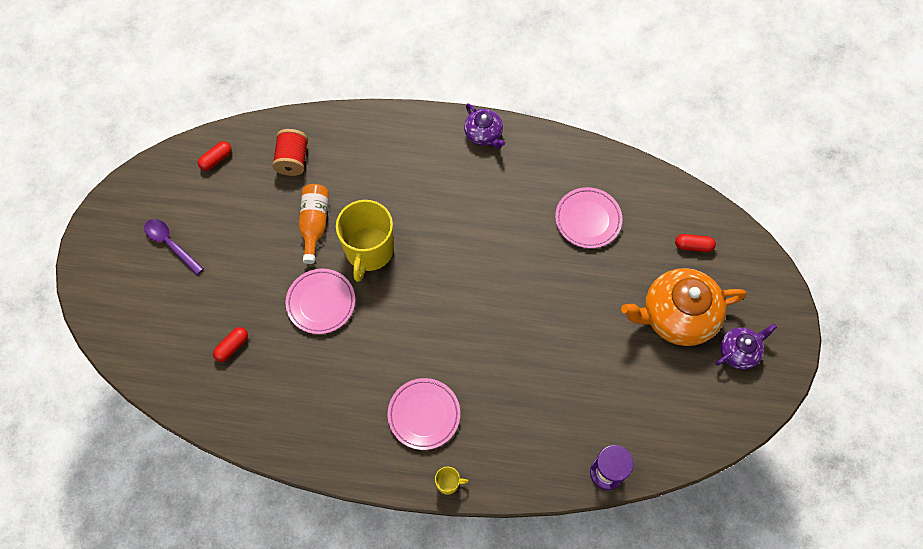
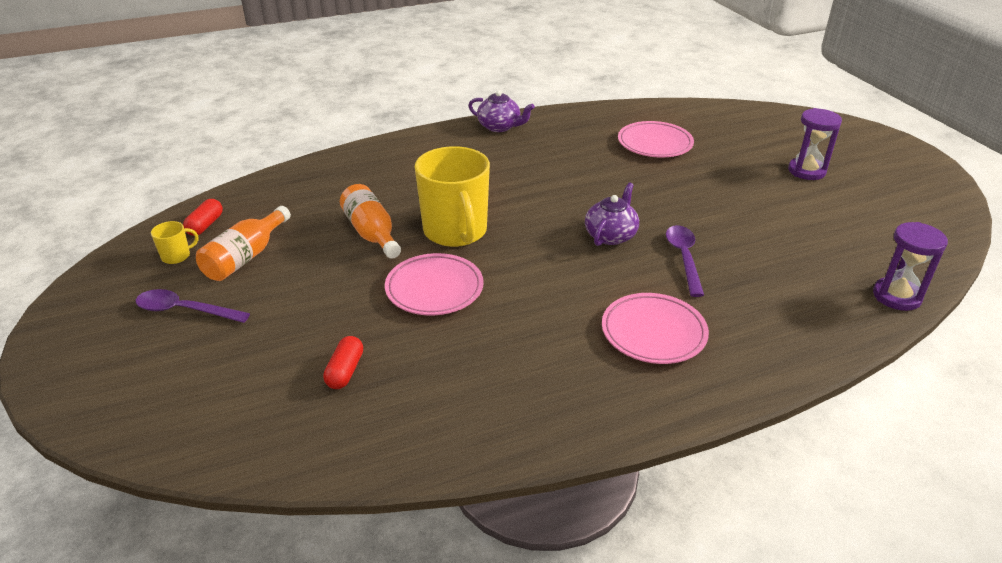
camera: 30 degrees left, 30 degrees down
(226, 208) = (245, 257): none -> orange bottle
(293, 160) = (305, 198): red spool -> none
(448, 483) = (750, 380): yellow mug -> yellow mug (177, 256)
(499, 360) = (684, 258): none -> purple spoon
(677, 316) = (806, 171): orange teapot -> purple hourglass
(693, 246) = (763, 130): red capsule -> none
(739, 351) = (886, 173): purple teapot -> purple teapot (611, 235)

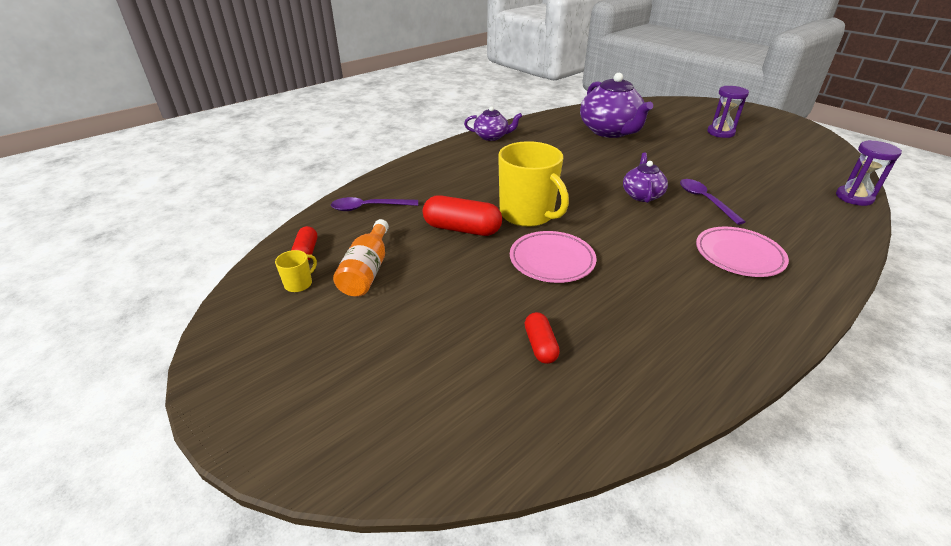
camera: 20 degrees left, 0 degrees up
(185, 310) = (346, 330): purple spoon -> purple spoon (369, 207)
(372, 233) = (462, 229): orange bottle -> red capsule
(654, 144) = (610, 131): pink plate -> purple teapot

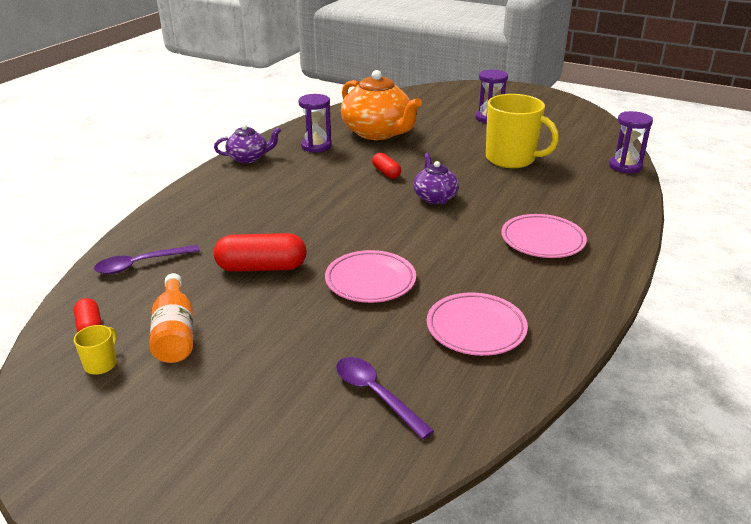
camera: 20 degrees left, 5 degrees down
(528, 214) = (326, 238): yellow mug -> yellow mug (511, 159)
(540, 345) = (391, 364): red capsule -> red capsule (386, 173)
(551, 135) = (316, 146): none -> purple hourglass
(610, 131) = (378, 133): purple teapot -> orange teapot
(638, 330) = (476, 328): none -> pink plate
(705, 200) = (496, 192): purple spoon -> purple spoon (376, 394)

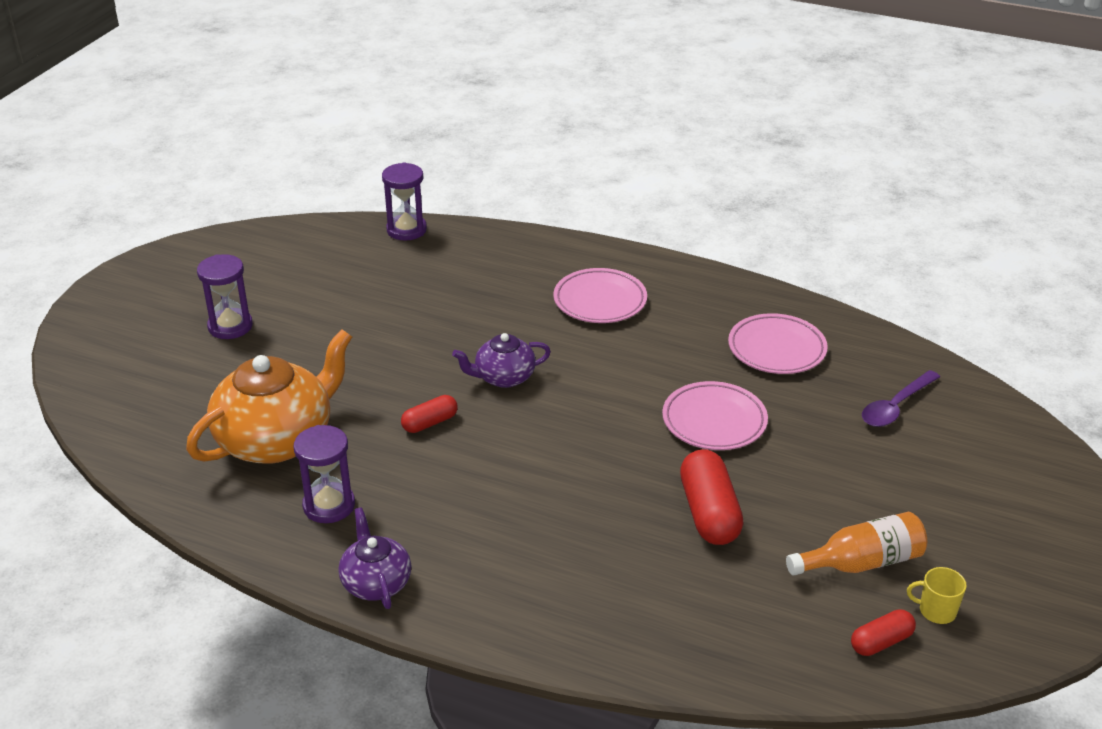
camera: 95 degrees left, 5 degrees up
(141, 264) = (731, 634): purple spoon -> none
(511, 159) = (383, 312): yellow mug -> none

